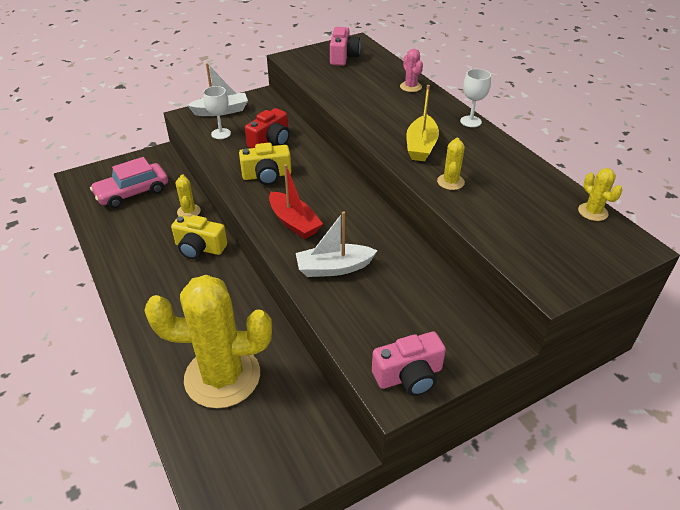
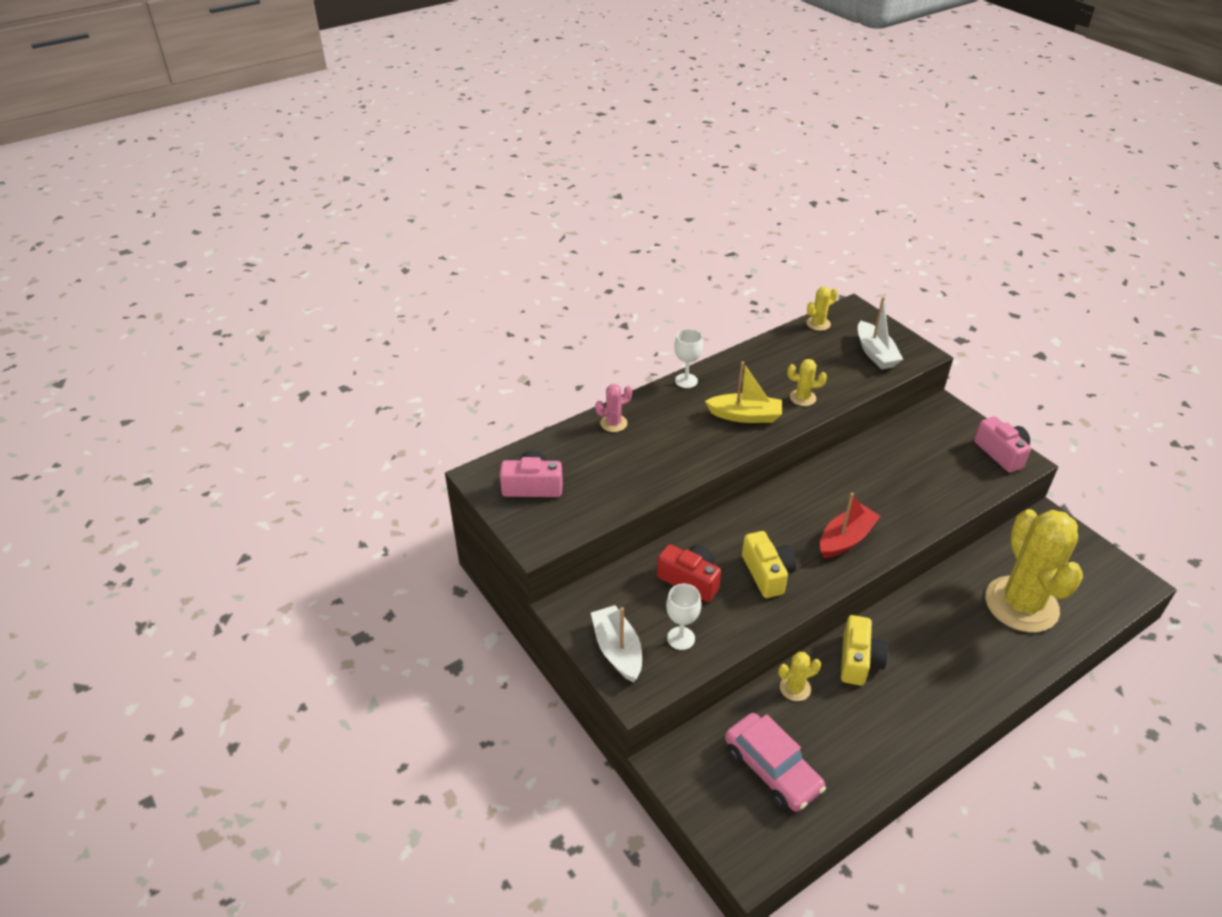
camera: 95 degrees left, 0 degrees up
(334, 268) = (902, 503): white boat -> white boat (875, 353)

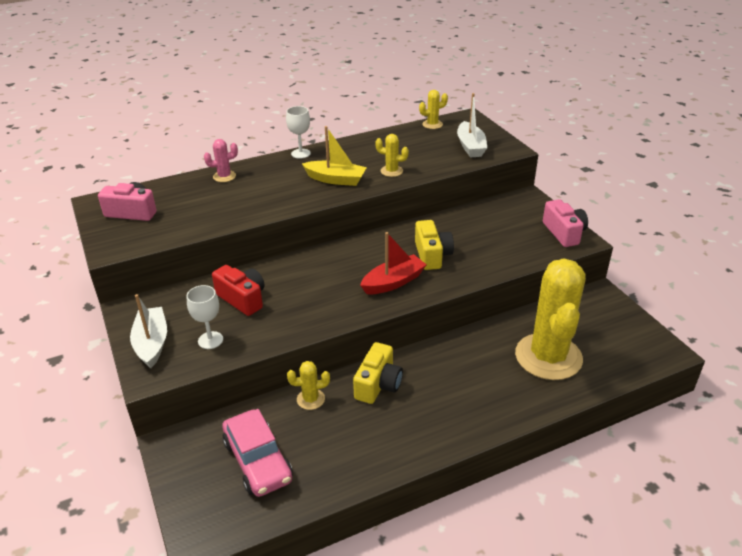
camera: 10 degrees right, 5 degrees down
(767, 574) = (311, 301): yellow camera -> yellow camera (432, 255)

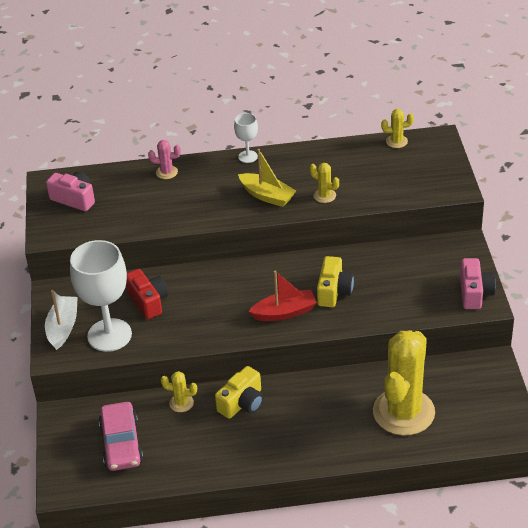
camera: 20 degrees right, 5 degrees up
(210, 340) = (109, 335): white goblet -> white goblet, size x2.07
(470, 146) = (419, 178): white boat -> none

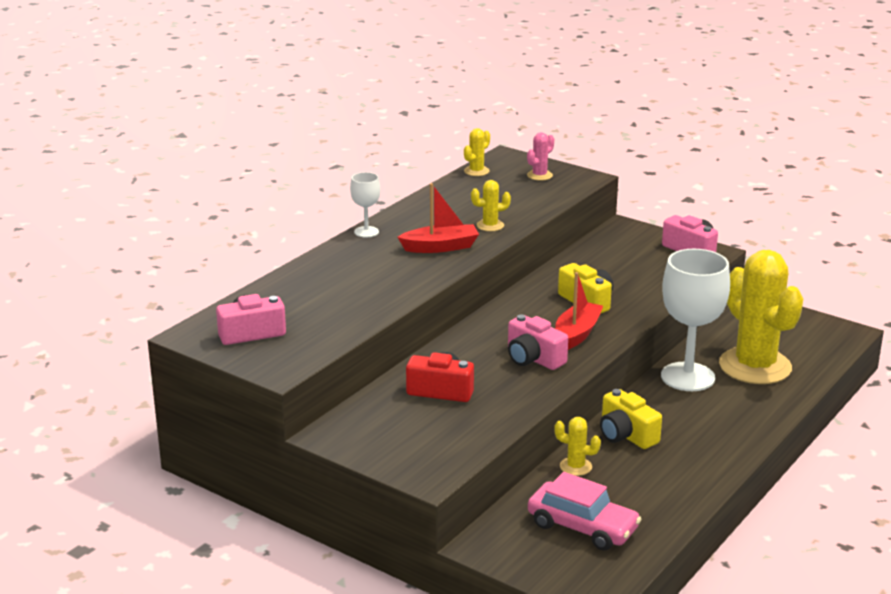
camera: 50 degrees left, 15 degrees down
(63, 327) = (396, 453): white boat -> none
(109, 335) = (454, 432): white goblet -> white goblet (687, 377)
(166, 172) = (309, 274): pink cactus -> pink cactus (539, 175)
(181, 403) = (575, 466): yellow cactus -> yellow cactus turned 60 degrees clockwise
(230, 313) = (533, 358): none -> pink camera
(242, 403) = (626, 435): yellow camera -> yellow camera turned 150 degrees clockwise
(267, 196) = (440, 247): yellow boat -> red boat

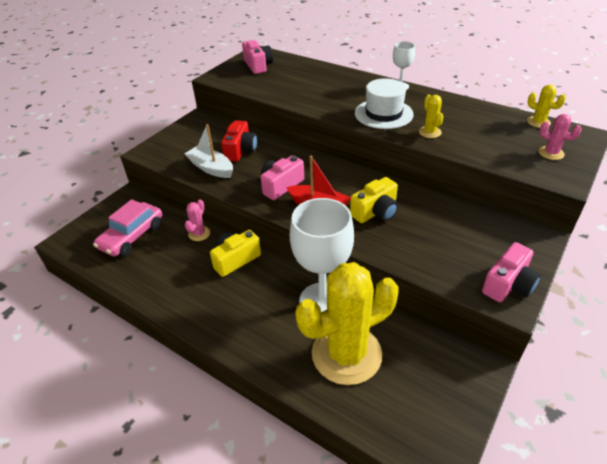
camera: 90 degrees right, 15 degrees up
(440, 247) = (383, 114): red boat -> white hat
(486, 413) = (211, 168): none -> white boat
(575, 466) = (199, 233): yellow cactus -> pink cactus

